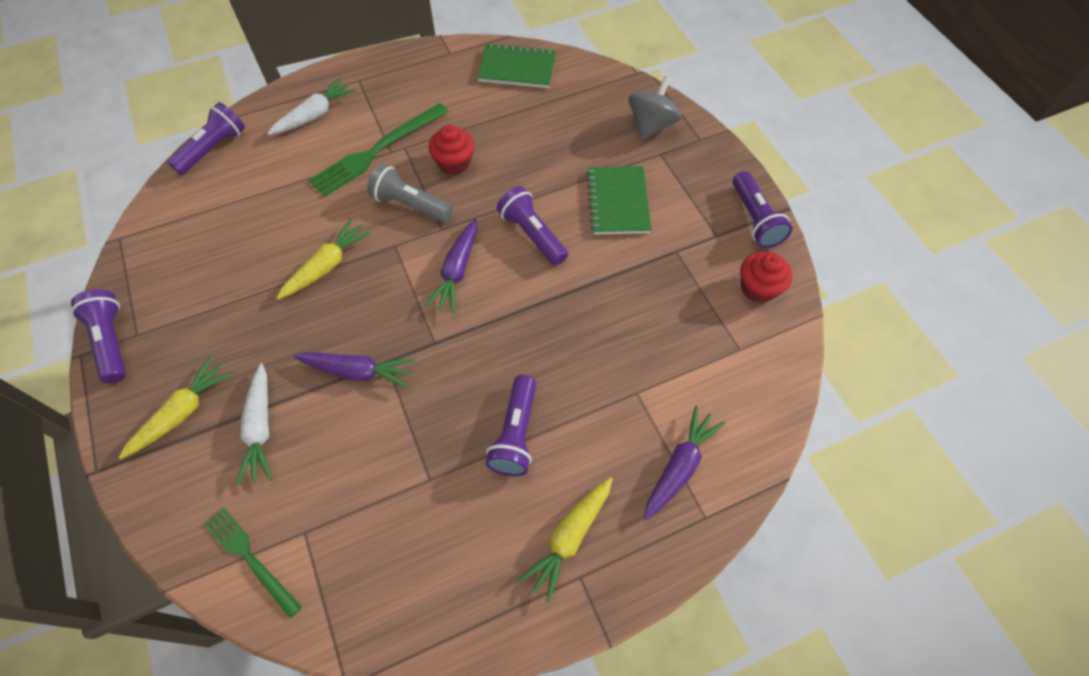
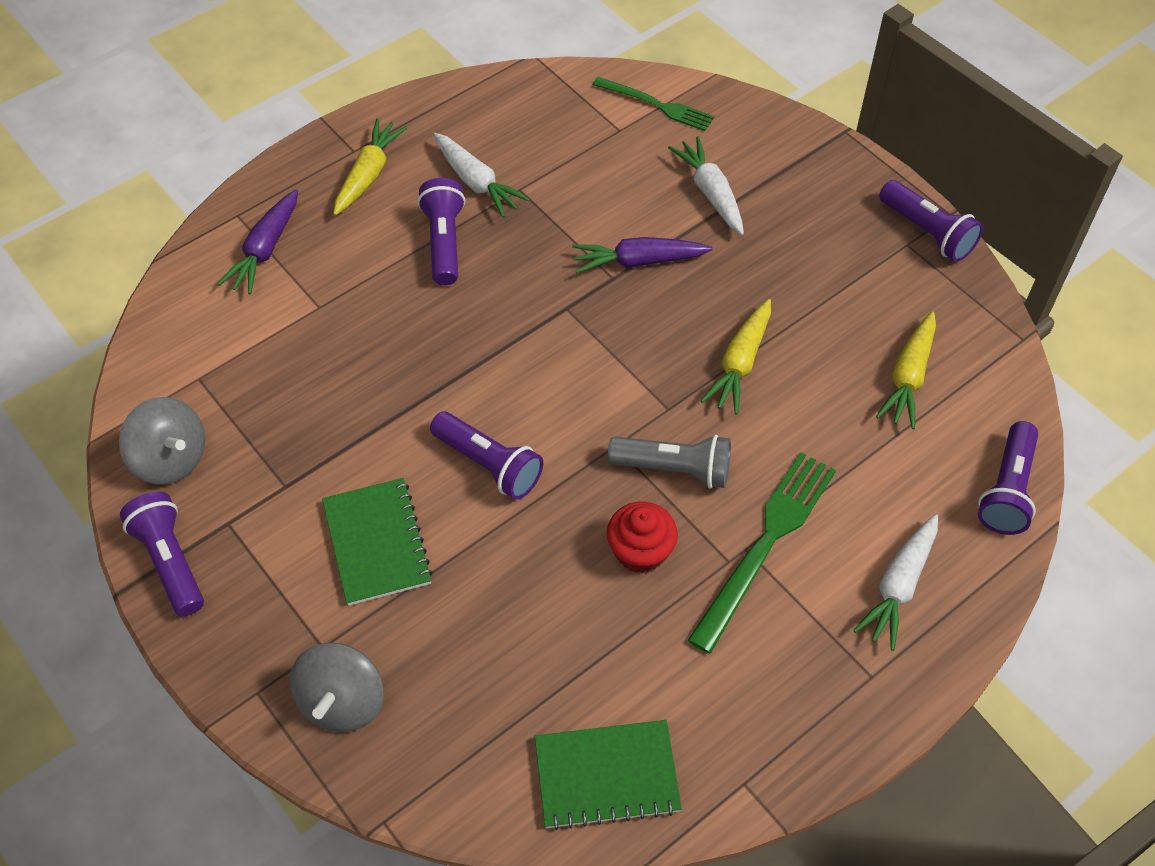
camera: 165 degrees right, 5 degrees down
(182, 412) = (800, 189): yellow carrot -> yellow carrot (909, 377)
(457, 271) = (572, 393): purple carrot -> none
(467, 498) = (476, 182): none -> white carrot
(758, 288) = (170, 459): red cupcake -> grey spinning top

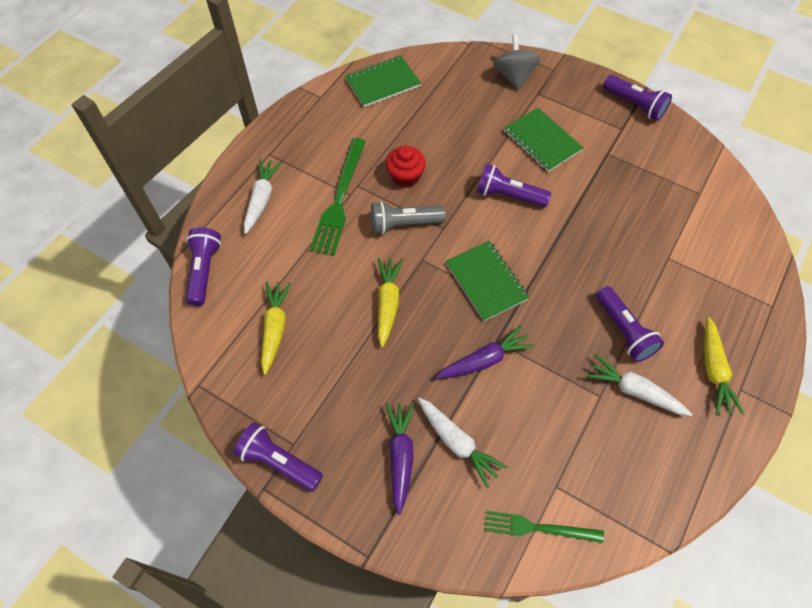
camera: 160 degrees right, 5 degrees up
(170, 459) = (676, 148): grey spinning top -> none
(265, 250) = (732, 286): purple carrot -> purple carrot (400, 456)
(589, 351) = (486, 281): none -> green notebook

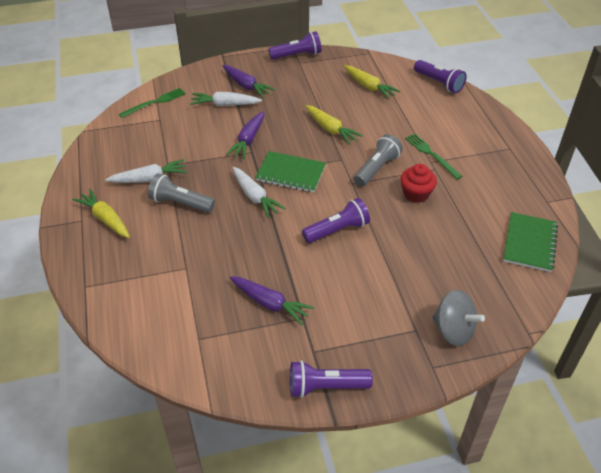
camera: 135 degrees right, 15 degrees down
(261, 199) = (470, 126): white carrot -> white carrot (255, 197)
(339, 199) = (431, 155): green fork -> green fork, size x0.64
(542, 141) = (362, 288): green notebook -> none
(623, 179) = (270, 303): none -> purple carrot
(623, 331) = (180, 203): purple flashlight -> grey flashlight

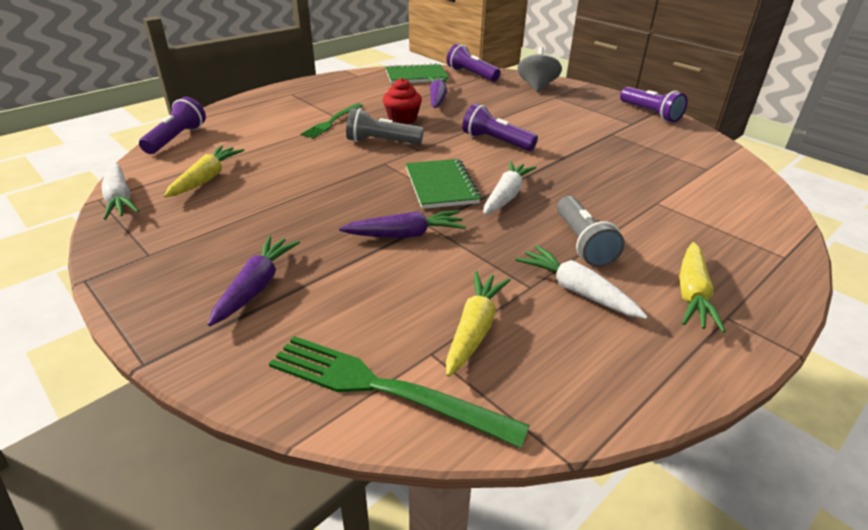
camera: 120 degrees left, 10 degrees down
(155, 102) = (383, 389): green fork -> green fork, size x1.57
(225, 105) = (330, 289): white carrot -> white carrot (120, 199)
(270, 303) = (622, 149): purple carrot -> purple carrot (437, 98)
(297, 55) = (121, 263): purple flashlight -> purple flashlight (471, 74)
(330, 129) = (329, 182): yellow carrot -> yellow carrot (474, 329)

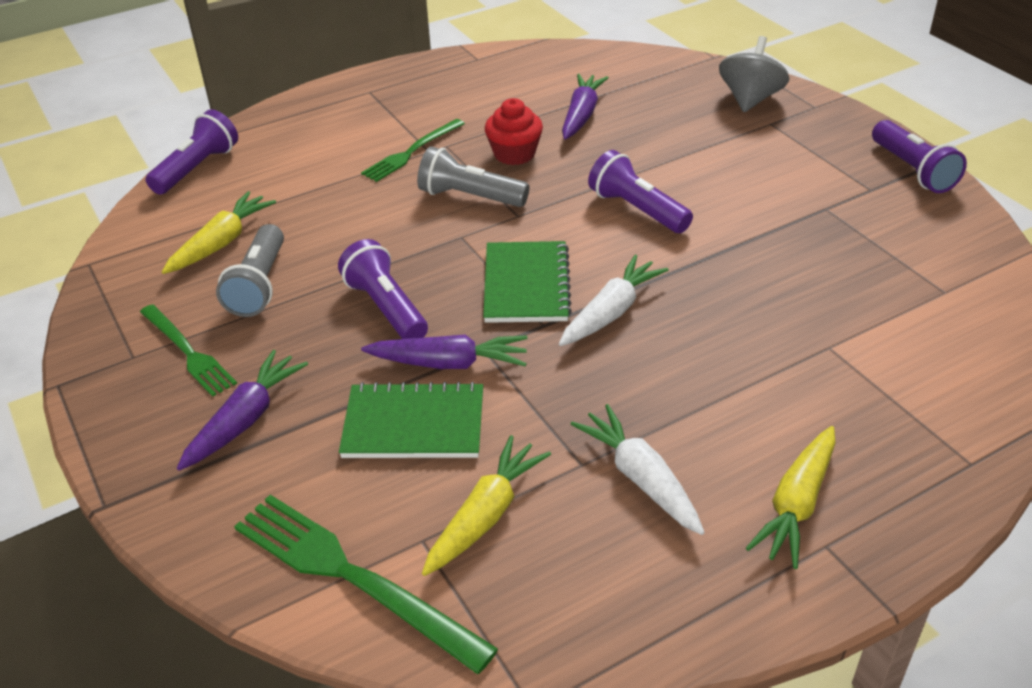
camera: 15 degrees right, 5 degrees up
(120, 199) = (112, 266): white carrot -> none
(196, 247) = (188, 352): none -> green fork
(416, 76) = (565, 65): green notebook -> green notebook (414, 424)
(471, 74) = (654, 66): purple flashlight -> purple flashlight (386, 308)
(582, 243) = (684, 404): grey flashlight -> grey flashlight (259, 285)

